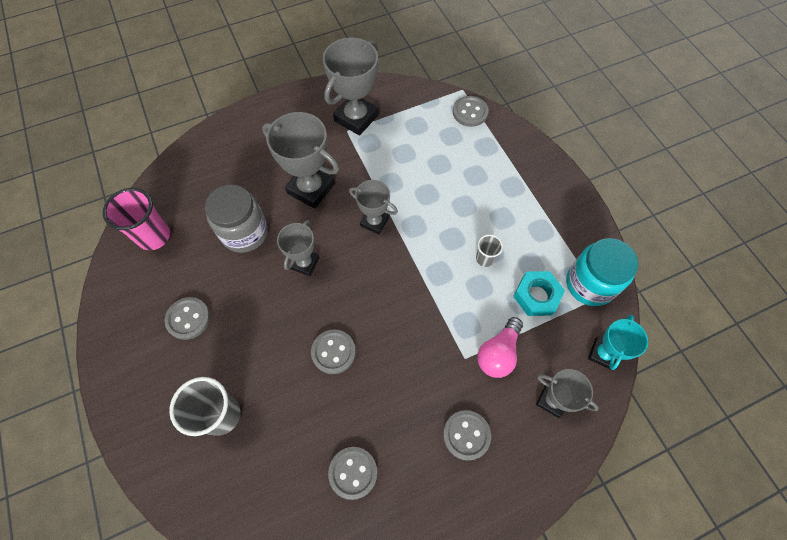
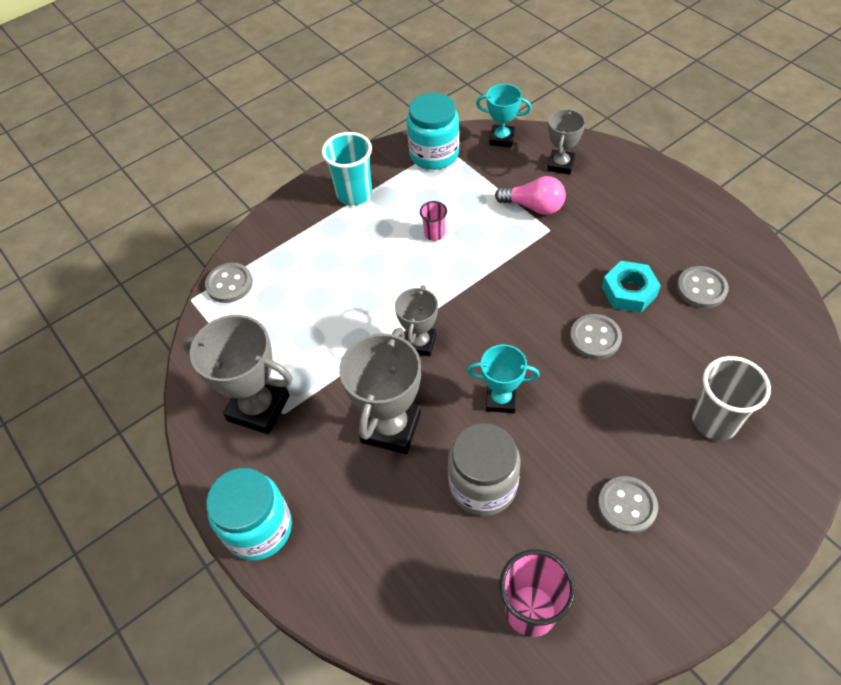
camera: 100 degrees left, 10 degrees down
(272, 109) = (259, 528): none -> turquoise jar
(305, 263) = (501, 399): grey trophy -> turquoise trophy
(466, 435) = (622, 215): grey button -> none
(484, 259) = (434, 234): grey cup -> pink cup
(536, 296) = (462, 189): turquoise nut -> turquoise nut (629, 291)
(548, 208) = (354, 194): none -> turquoise cup

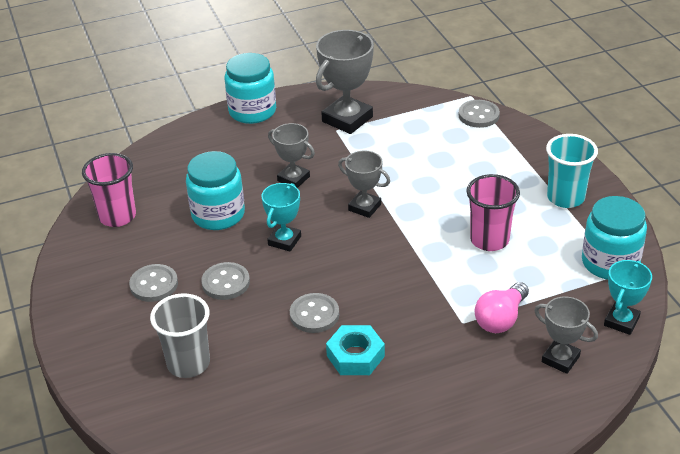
camera: 105 degrees right, 15 degrees down
(391, 427) = (293, 179): grey trophy -> grey trophy, size x0.60
(434, 234) = (489, 240): pink cup -> pink cup, size x1.86
(483, 485) = (218, 214): grey jar -> turquoise jar
(701, 288) = (332, 413): grey button -> grey button (226, 283)

